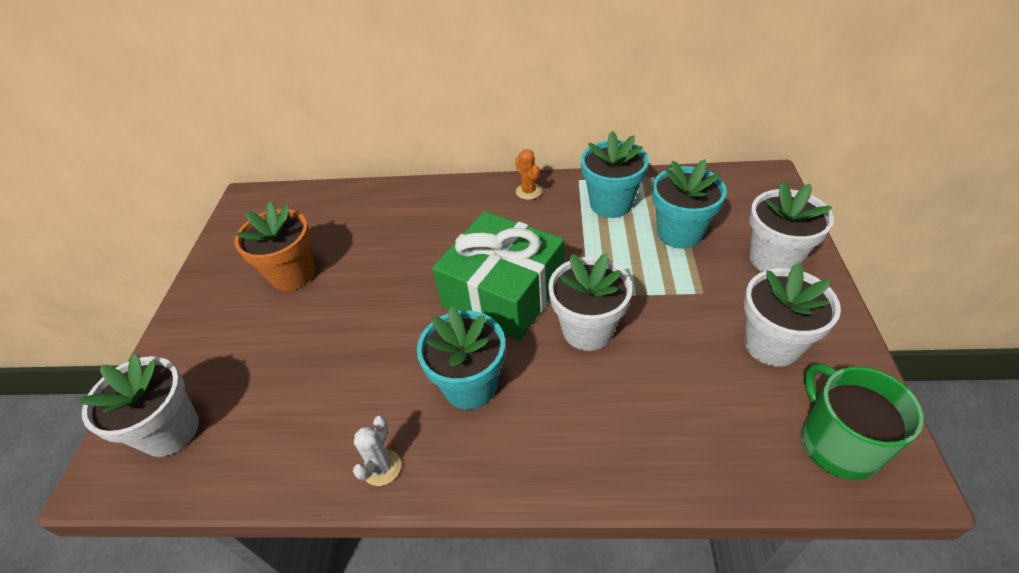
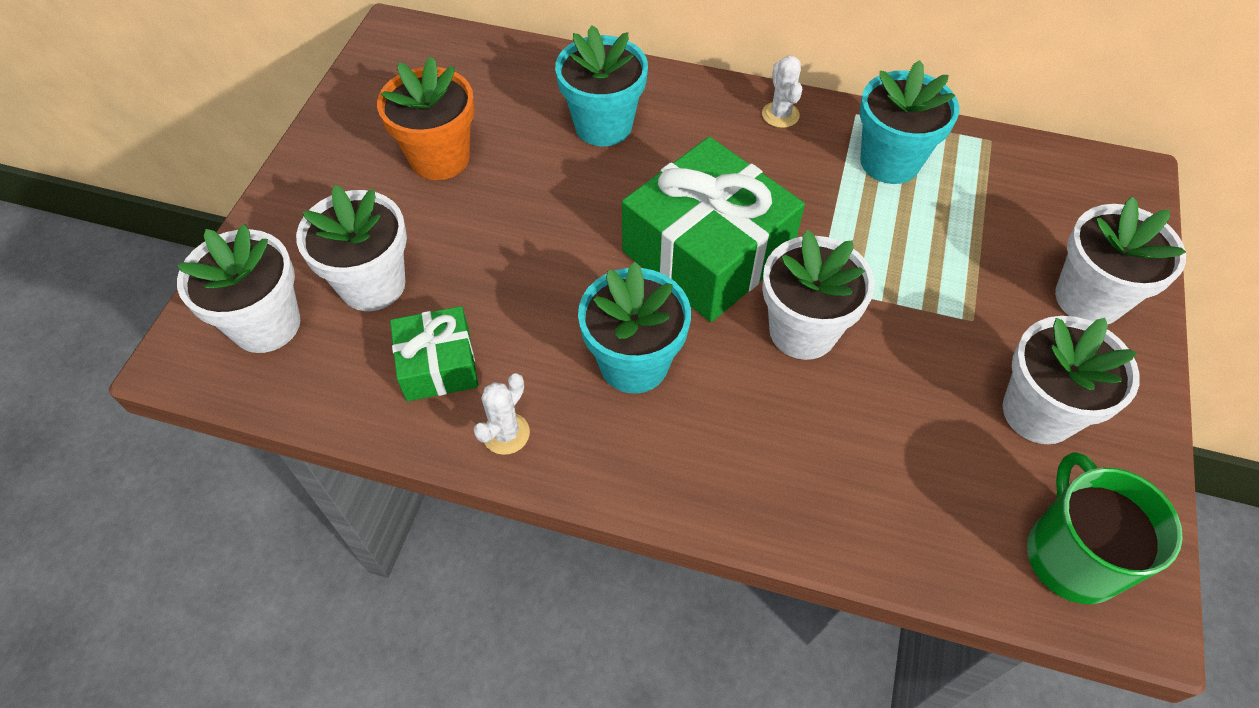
camera: 10 degrees right, 10 degrees up
(254, 377) = (372, 284): none -> white flower pot
(317, 426) = (438, 365): none -> green gift
(528, 191) = (780, 115): orange cactus -> white cactus
(679, 233) = (971, 228): turquoise flower pot -> turquoise flower pot (603, 125)

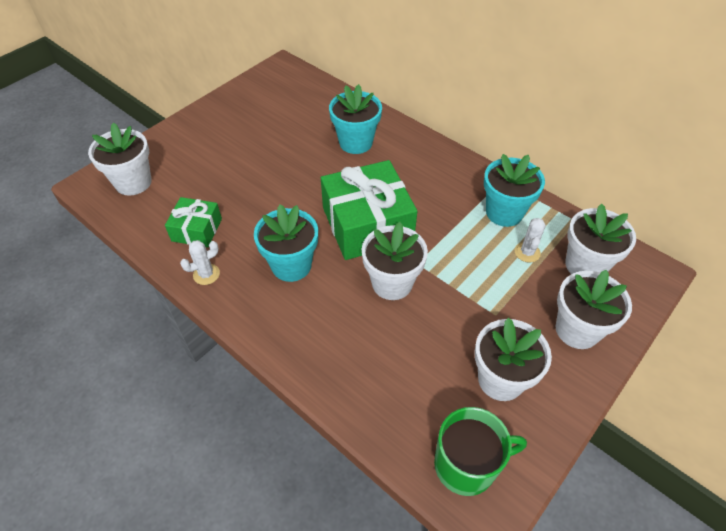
camera: 25 degrees right, 5 degrees down
(372, 284) = (192, 181): white flower pot -> white flower pot (585, 265)
(440, 158) = (263, 132): orange flower pot -> none
(780, 115) = (457, 167): white cactus -> white cactus (527, 252)
(1072, 555) = (466, 464): green mug -> green mug turned 60 degrees clockwise

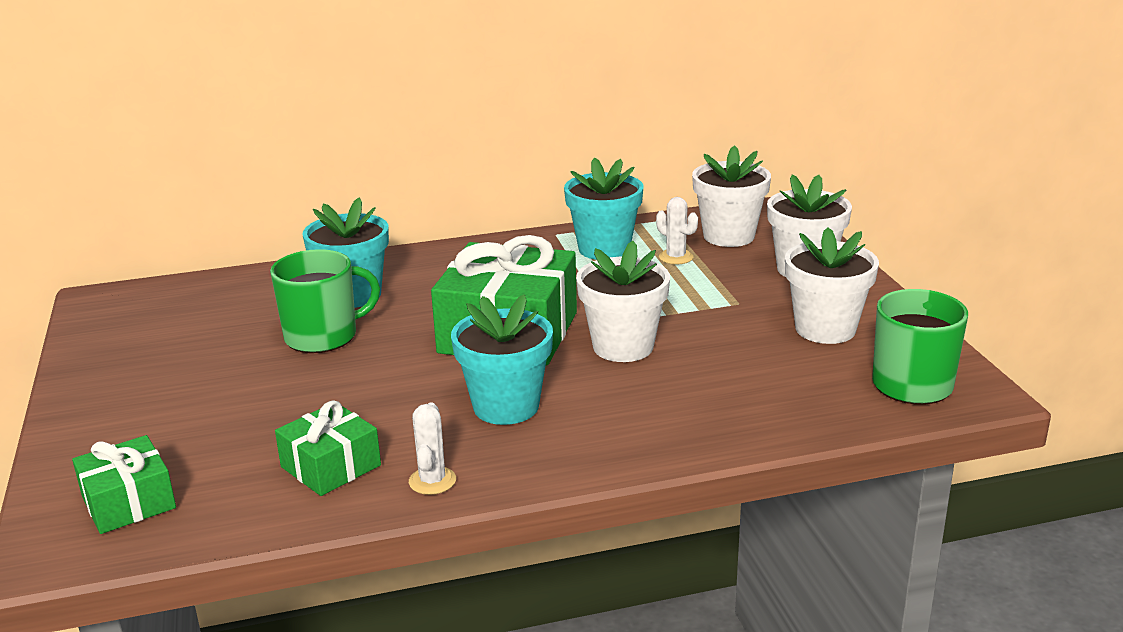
camera: 55 degrees left, 25 degrees down
(133, 182) = (128, 502): white flower pot -> green gift
(307, 157) = (323, 336): none -> green mug

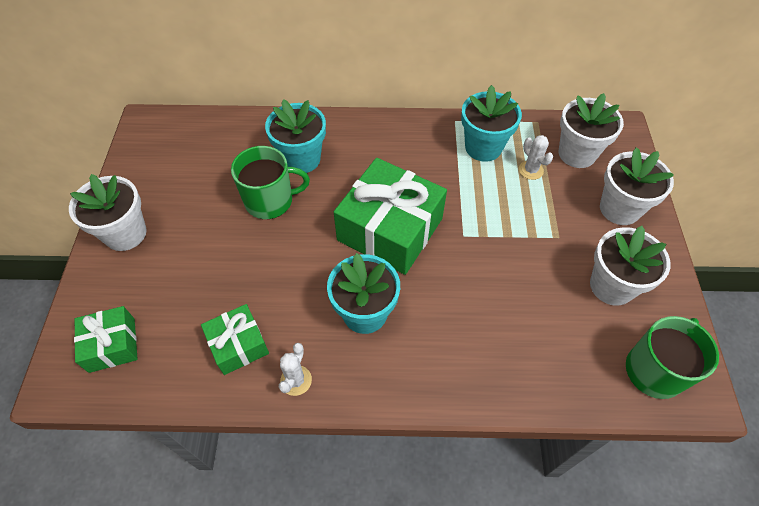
camera: 15 degrees right, 30 degrees up
(623, 347) = (462, 267): white flower pot -> white flower pot (125, 233)

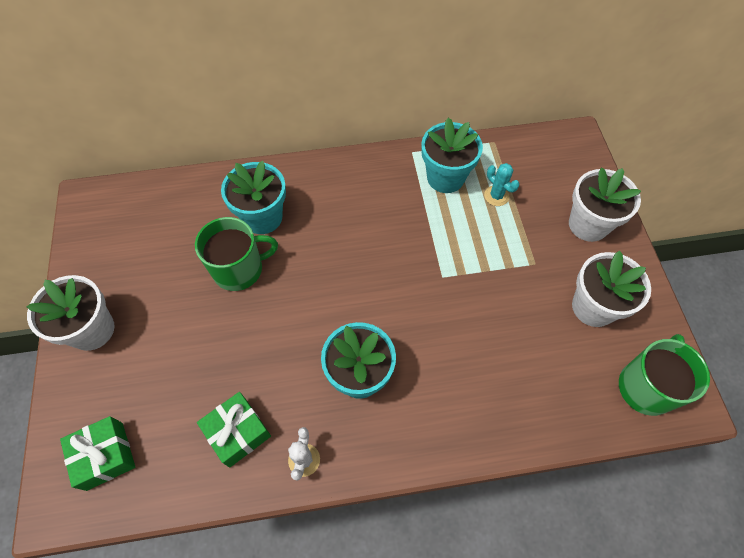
camera: 10 degrees left, 5 degrees up
(390, 229) = (368, 281): green gift -> none
(531, 170) = (496, 196): white cactus -> turquoise cactus
(577, 154) = (538, 171): white flower pot -> none

